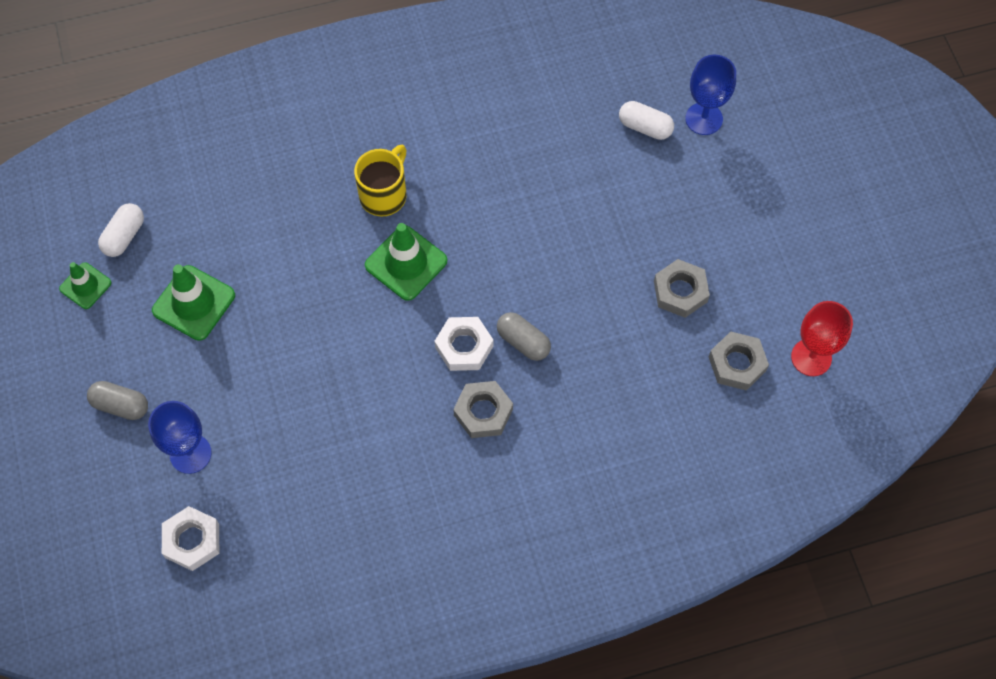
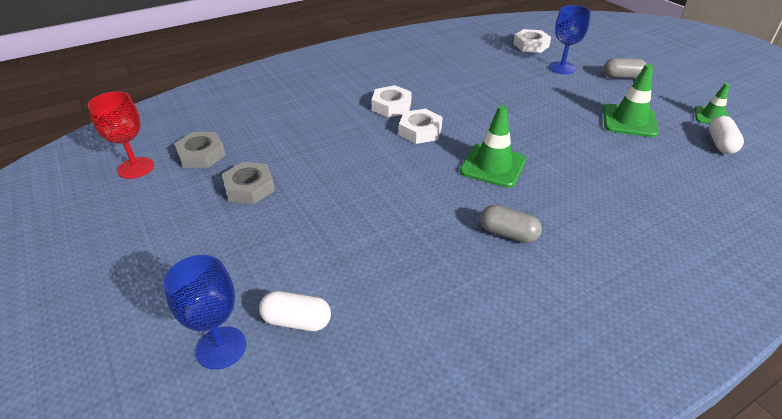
camera: 165 degrees right, 25 degrees down
(384, 195) = (544, 205): yellow mug -> none
(483, 412) = (391, 106): grey nut -> white nut
(523, 342) = (376, 140): grey capsule -> grey capsule (508, 234)

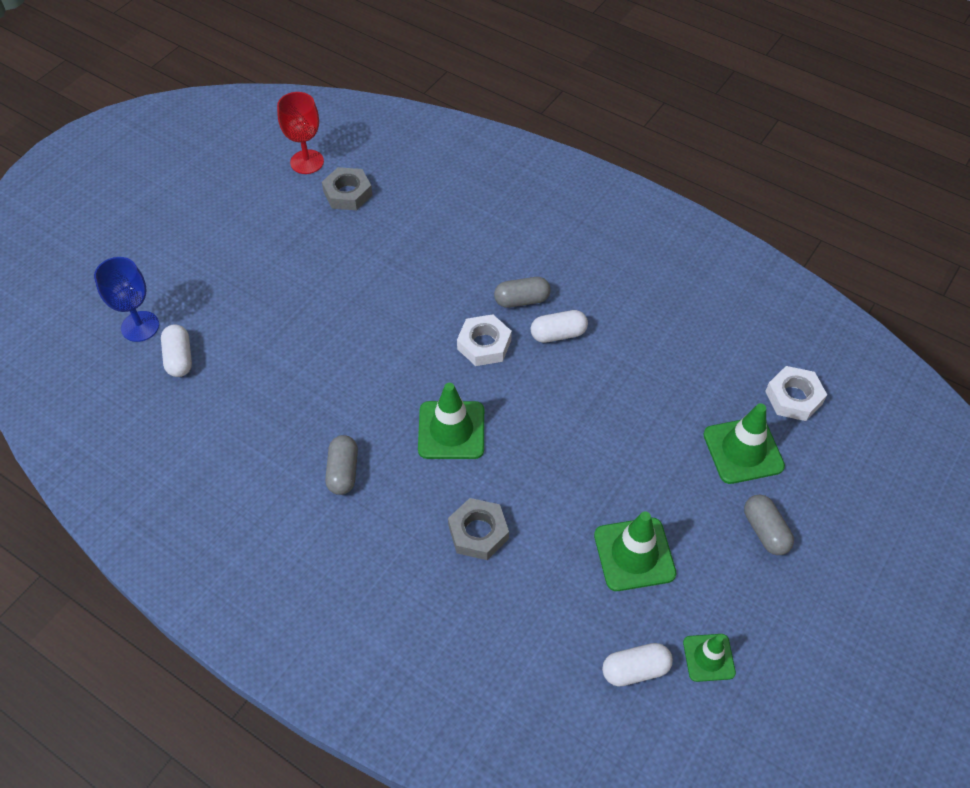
camera: 65 degrees right, 15 degrees up
(249, 188) = (317, 252): grey nut -> grey nut (478, 532)
(391, 106) = (521, 300): white nut -> grey capsule
(433, 101) = (558, 334): none -> white capsule
(562, 68) = (743, 450): blue goblet -> green traffic cone

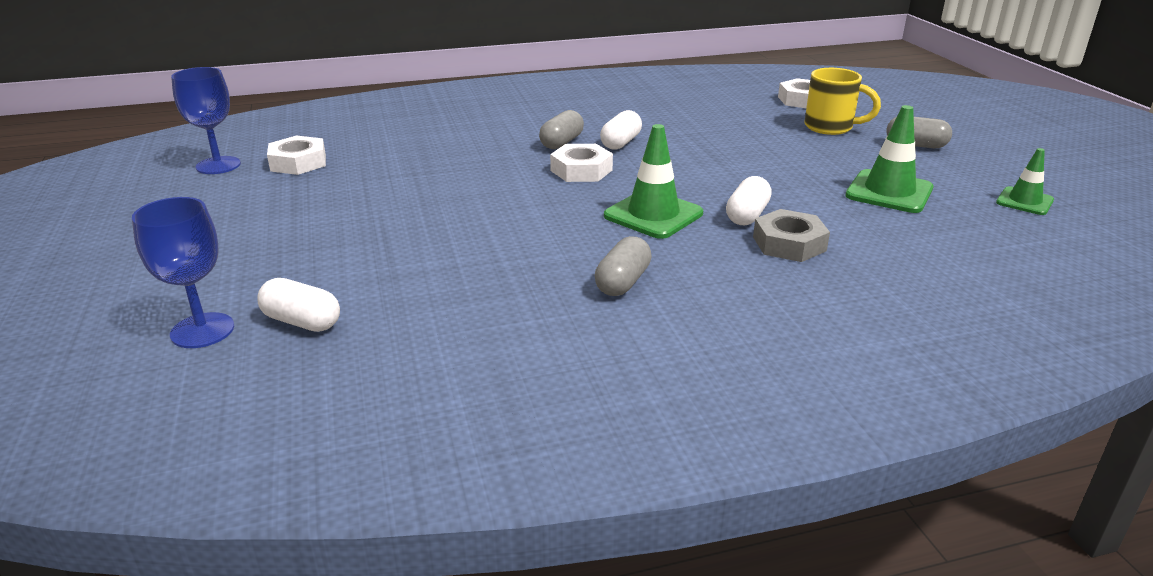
camera: 50 degrees left, 25 degrees down
(307, 162) = (218, 165): red goblet -> blue goblet
(343, 471) = (623, 282): grey capsule -> grey capsule turned 75 degrees clockwise
(347, 193) = (298, 162): grey nut -> white nut
(635, 670) = (1015, 232): white capsule -> white capsule (747, 215)
(743, 450) = (830, 127): green traffic cone -> yellow mug

